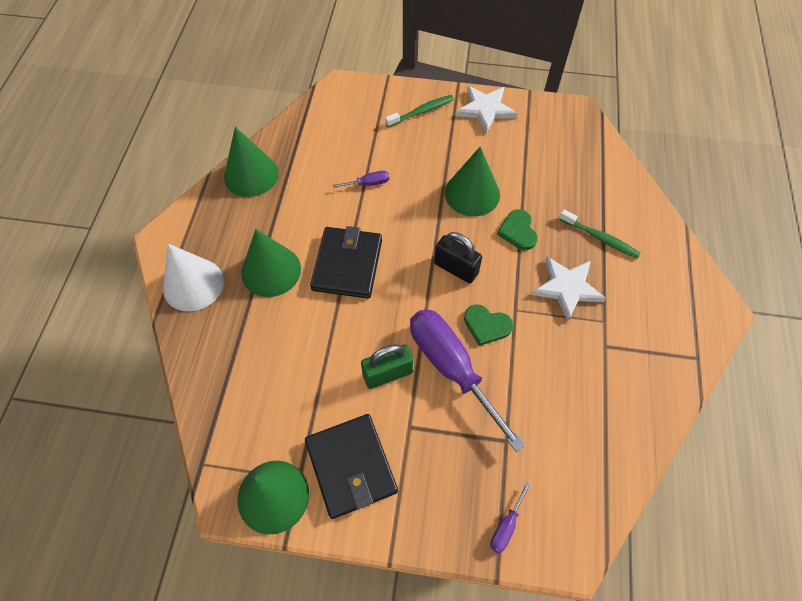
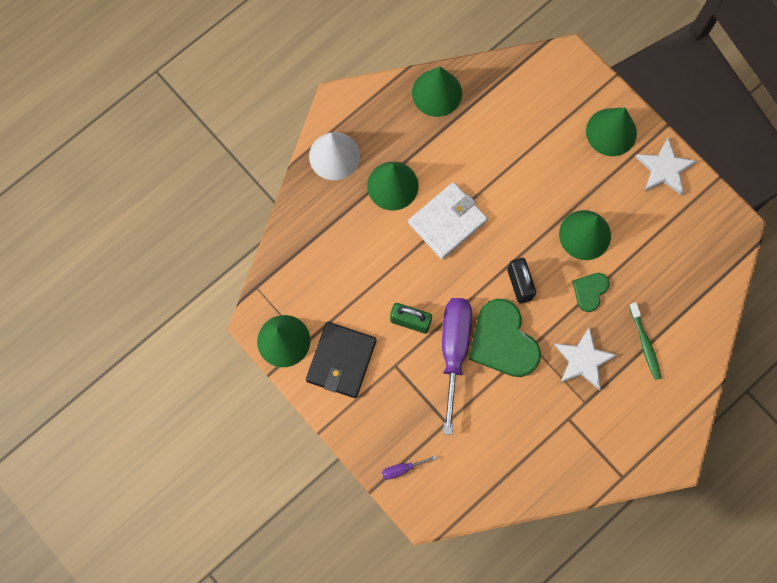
camera: 40 degrees right, 15 degrees up
(347, 265) = (447, 222): black wallet -> white wallet
(368, 183) = (515, 167): purple screwdriver -> none
(421, 111) = (611, 132): green toothbrush -> green cone
(486, 325) = (503, 341): green heart -> green heart, size x1.94

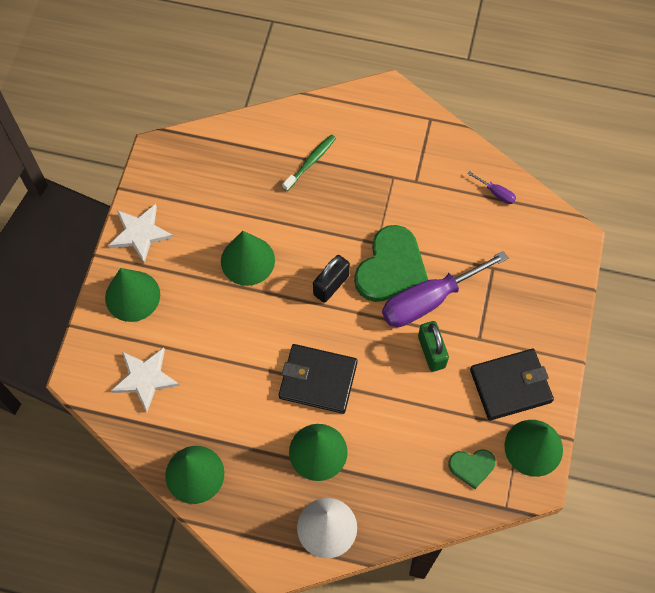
camera: 125 degrees left, 10 degrees down
(402, 469) = (557, 277): purple screwdriver -> purple screwdriver (496, 193)
(447, 222) = (318, 380): white wallet -> black wallet
(583, 360) = (359, 198): white star -> white star (145, 378)
(590, 291) = (296, 227): green heart -> green heart (472, 467)

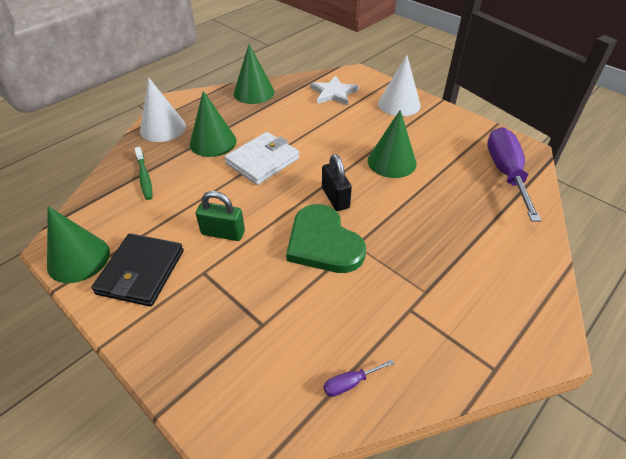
camera: 120 degrees right, 20 degrees down
(132, 296) = (399, 104): green cone -> white cone
(140, 233) = (450, 121): white star -> none
(310, 162) = (475, 235): green toothbrush -> green toothbrush (144, 177)
(318, 380) = (262, 161): black wallet -> white wallet
(429, 300) = (270, 254): purple screwdriver -> purple screwdriver (506, 173)
(472, 467) = (112, 212): green heart -> none

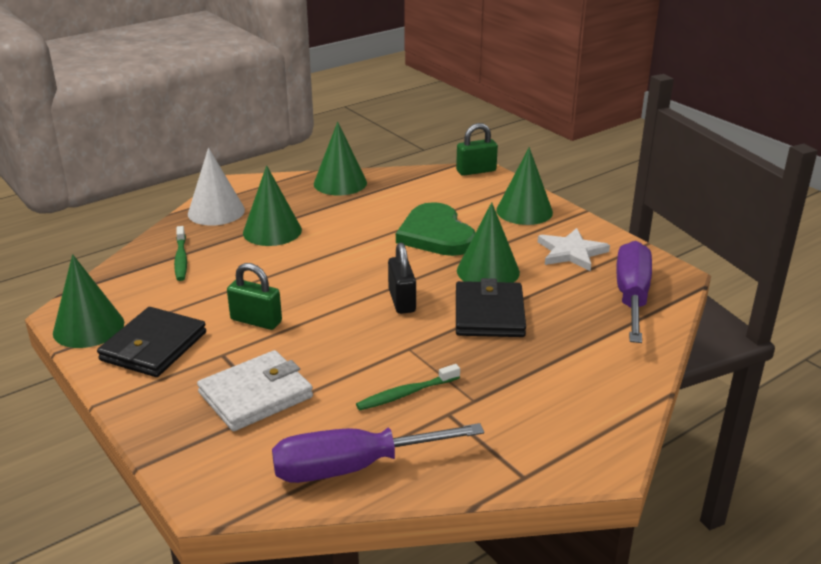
camera: 10 degrees right, 15 degrees down
(262, 161) = (326, 255): white wallet -> white wallet (255, 395)
(323, 243) = (370, 342): green heart -> green heart (436, 234)
(333, 93) = (443, 192): white star -> white star (571, 252)
(350, 383) = (353, 467): purple screwdriver -> purple screwdriver, size x2.45
(352, 72) = (476, 171): none -> green padlock
(369, 293) = (406, 394): none -> green toothbrush
(399, 104) = (524, 211): white cone -> green cone
(407, 202) = (489, 314): none -> black wallet

